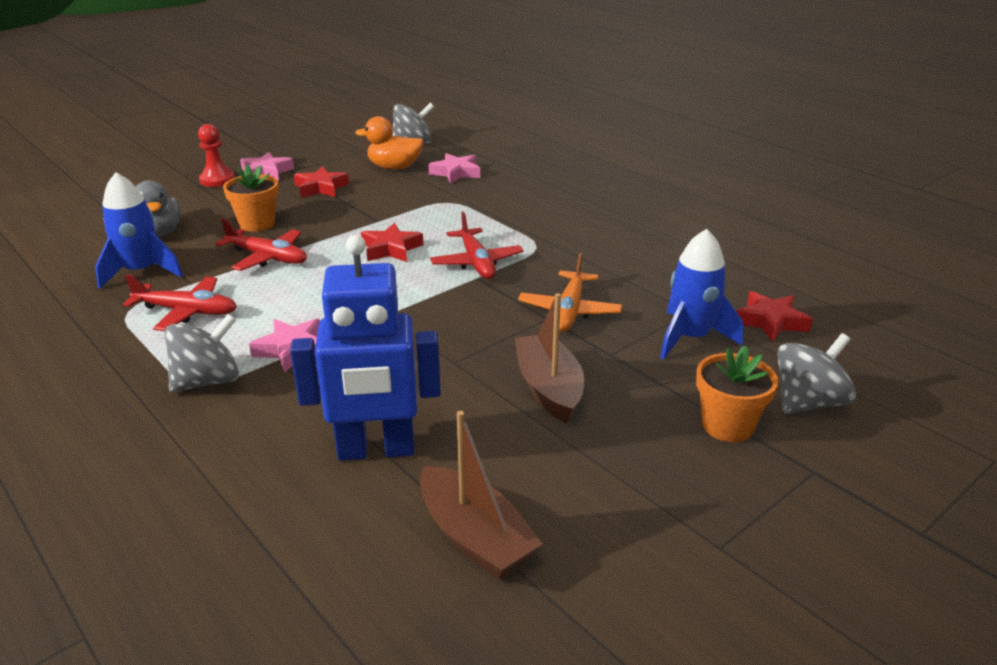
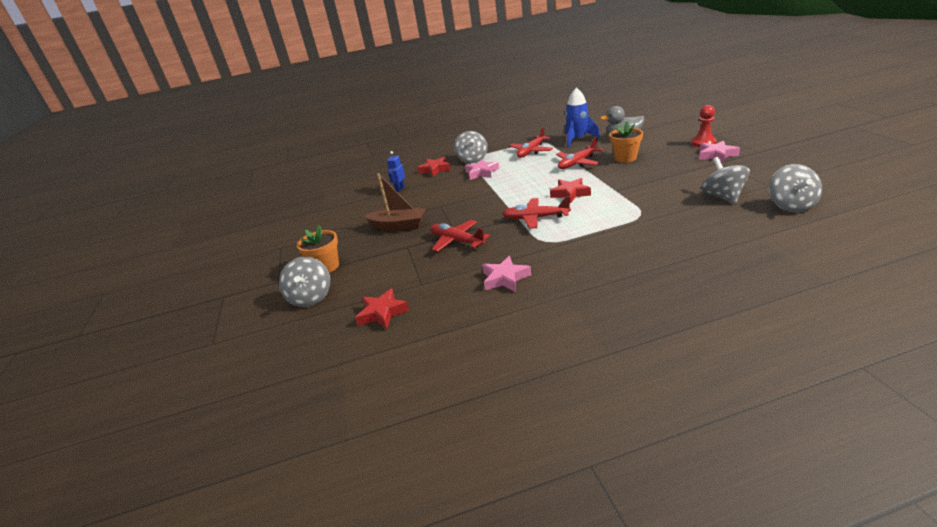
camera: 120 degrees right, 0 degrees up
(321, 188) = (681, 172): red star -> red star (435, 169)
(376, 450) = (400, 189): blue robot -> blue robot, size x0.44
(394, 167) = (723, 196): orange duck -> grey spinning top
(456, 173) = (706, 221): pink star -> pink star (505, 278)
(475, 537) = (341, 204): brown boat -> none
(569, 310) = (457, 241): orange plane -> red plane
(690, 338) = (396, 275): blue rocket -> none

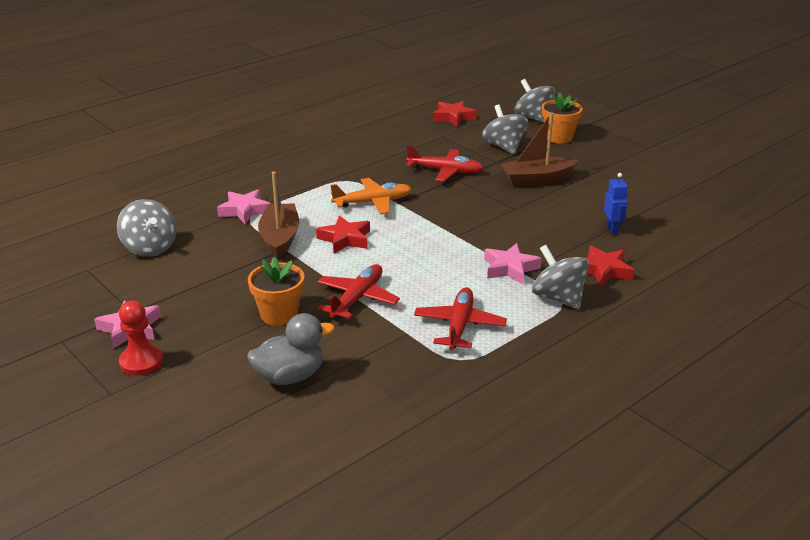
camera: 150 degrees right, 0 degrees up
(505, 278) = (368, 147): pink star -> pink star (244, 210)
(536, 218) = (373, 202): red plane -> orange plane
(577, 139) = (384, 367): blue rocket -> none
(618, 197) = (280, 238): none -> brown boat
(791, 206) = (80, 240): grey spinning top -> grey spinning top (504, 147)

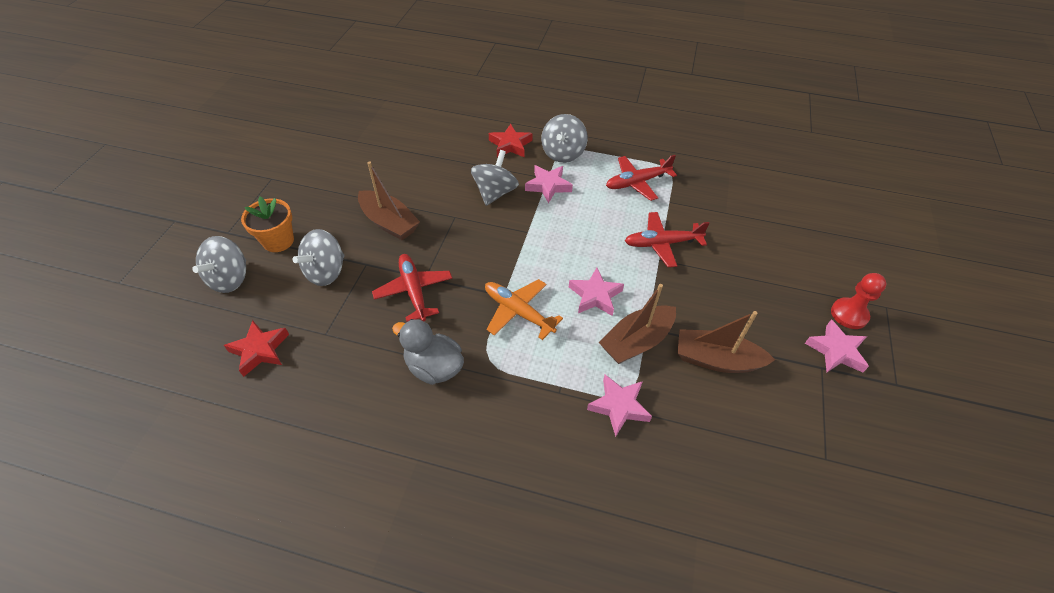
camera: 125 degrees left, 20 degrees up
(150, 248) = (748, 435): grey spinning top -> grey spinning top (495, 193)
(215, 265) = (716, 360): none -> brown boat
(279, 315) = (724, 274): orange flower pot -> none
(290, 376) = (766, 231): grey duck -> grey duck (434, 367)
(345, 239) = (595, 296): red star -> pink star
(612, 229) = (447, 157): blue robot -> none

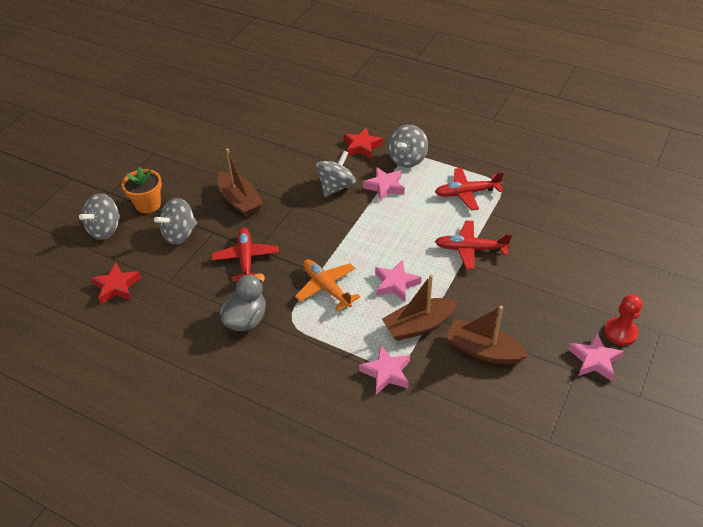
camera: 15 degrees right, 5 degrees down
(434, 367) = (246, 319): grey duck -> grey duck turned 75 degrees clockwise

